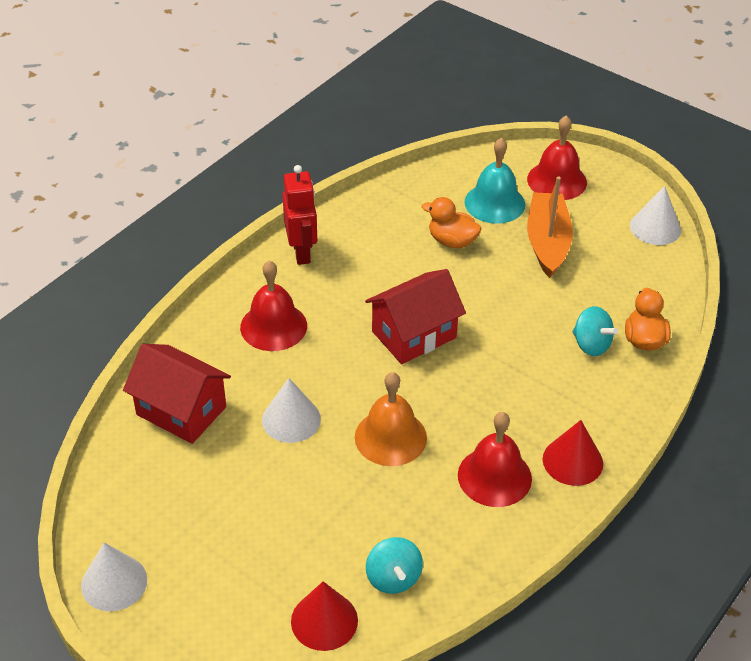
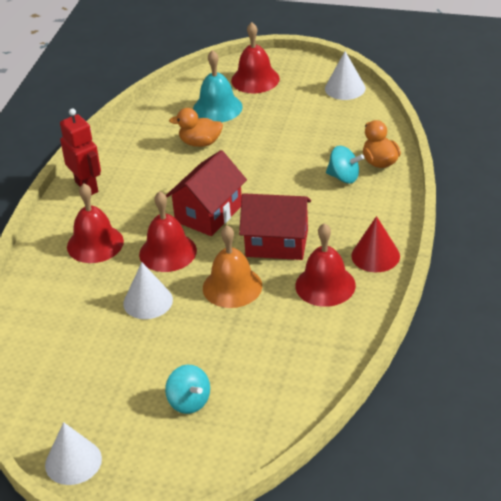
camera: 20 degrees left, 5 degrees down
(181, 411) = (55, 326): red house -> red house (277, 243)
(324, 620) = (255, 424): red cone -> none
(344, 366) = (168, 252): none -> red bell
(393, 578) = (290, 377): turquoise spinning top -> turquoise spinning top (189, 402)
(547, 242) = (272, 121): orange boat -> none

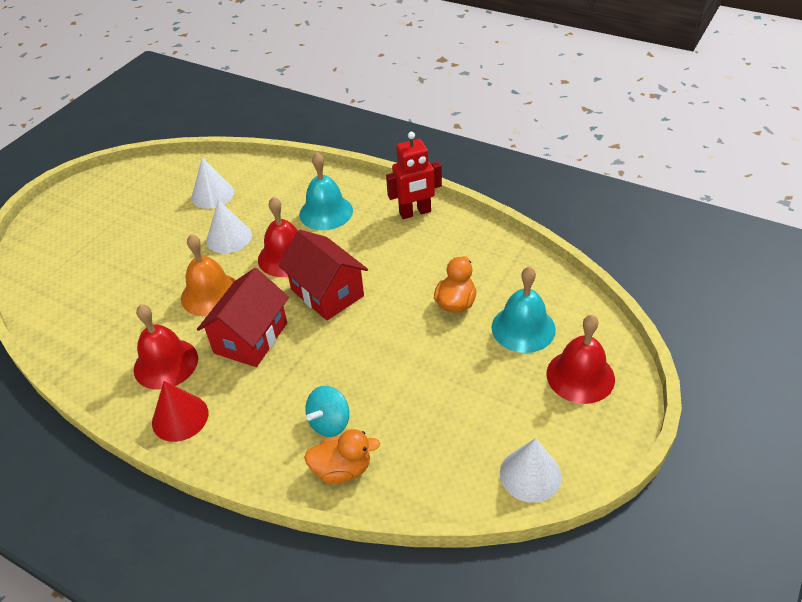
camera: 105 degrees right, 5 degrees up
(73, 461) = (94, 186): white cone -> white cone (213, 194)
(95, 244) = (326, 212): red bell -> turquoise bell
(189, 402) = (99, 249): turquoise spinning top -> none

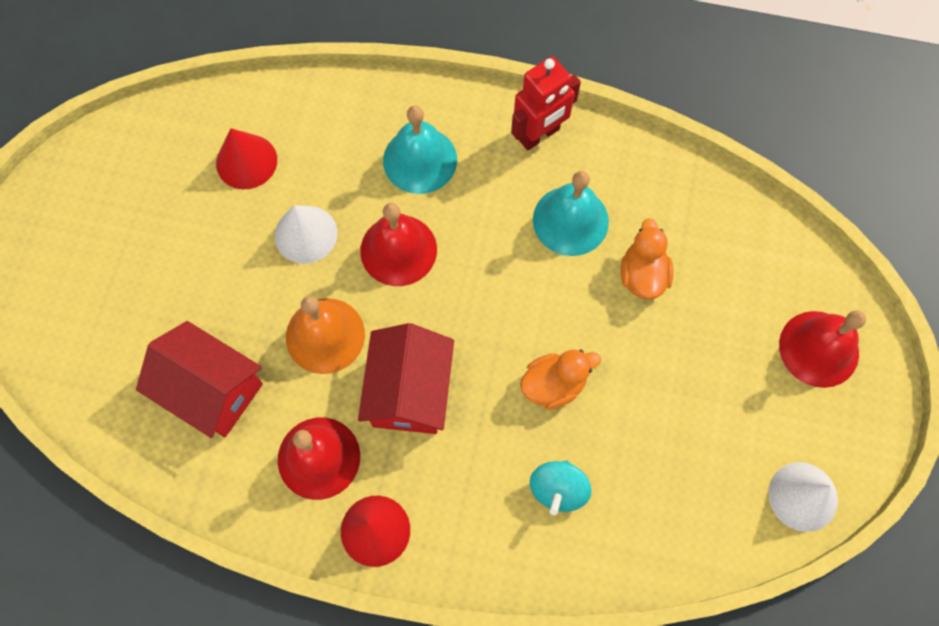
camera: 20 degrees left, 25 degrees up
(213, 194) = (246, 161): white cone -> red cone
(327, 293) = (477, 297): red house -> red house (212, 390)
(342, 469) = (597, 547): orange duck -> orange duck (554, 385)
(523, 328) = (734, 294): turquoise bell -> turquoise bell (570, 220)

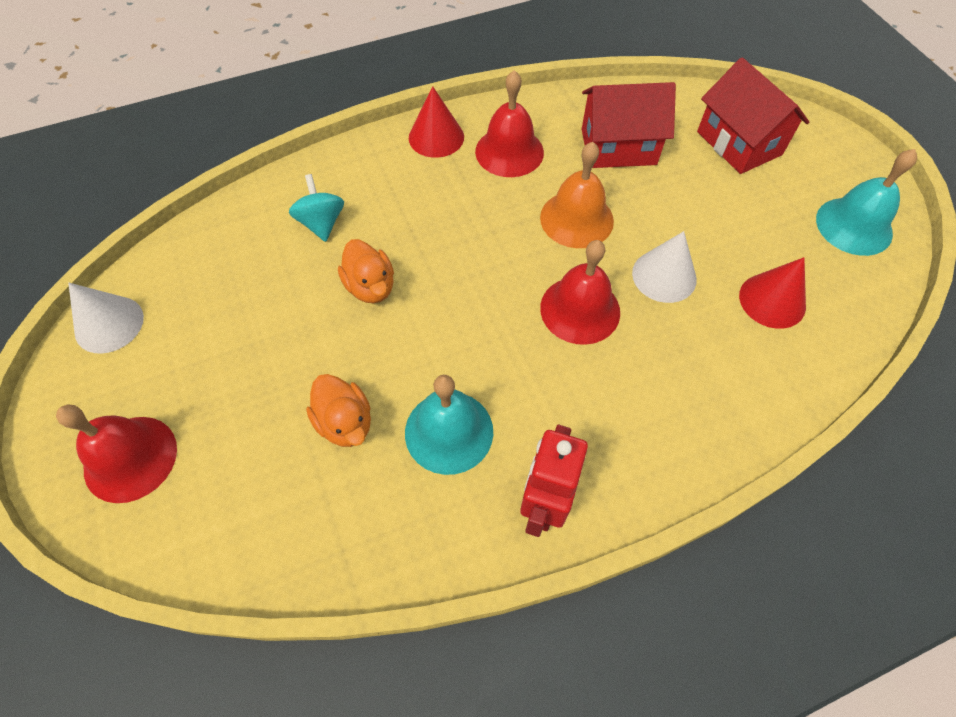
camera: 145 degrees right, 10 degrees down
(409, 391) = (481, 220): red house -> red house (739, 143)
(420, 160) = (634, 398): turquoise bell -> turquoise bell (854, 226)
(554, 385) = (370, 286): orange duck -> orange duck turned 60 degrees counterclockwise

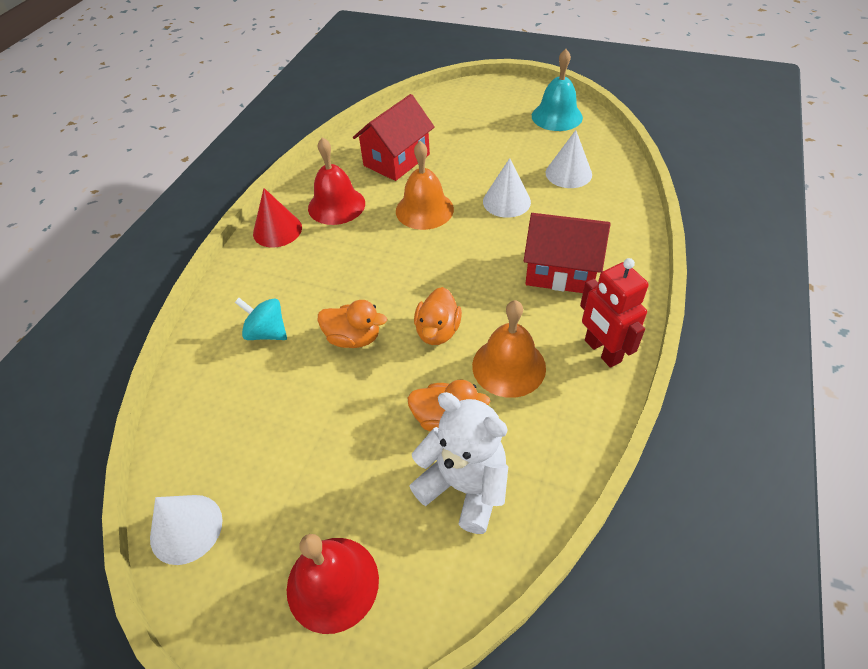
camera: 45 degrees left, 10 degrees down
(287, 489) = (464, 486): none -> white teddy bear
(437, 343) = (437, 331): none -> orange duck
(449, 431) = (508, 366): turquoise bell -> orange bell
(580, 309) = (489, 250): red bell -> none
(739, 143) = (456, 117): red house -> red house (560, 271)
(772, 300) = (568, 173): red cone -> white cone

